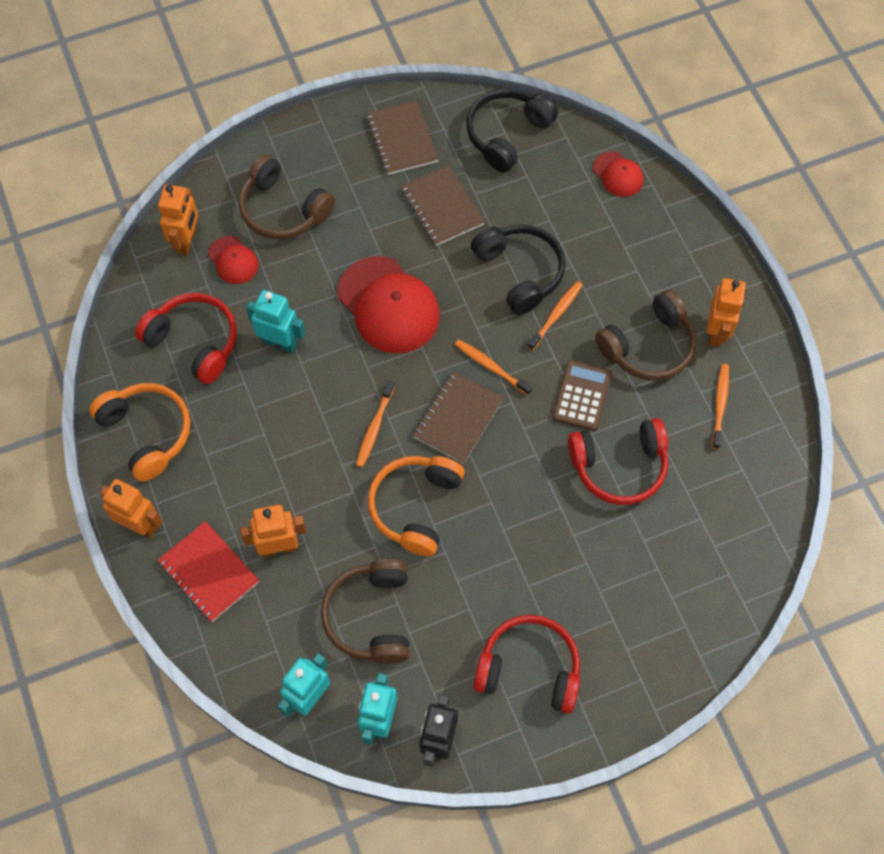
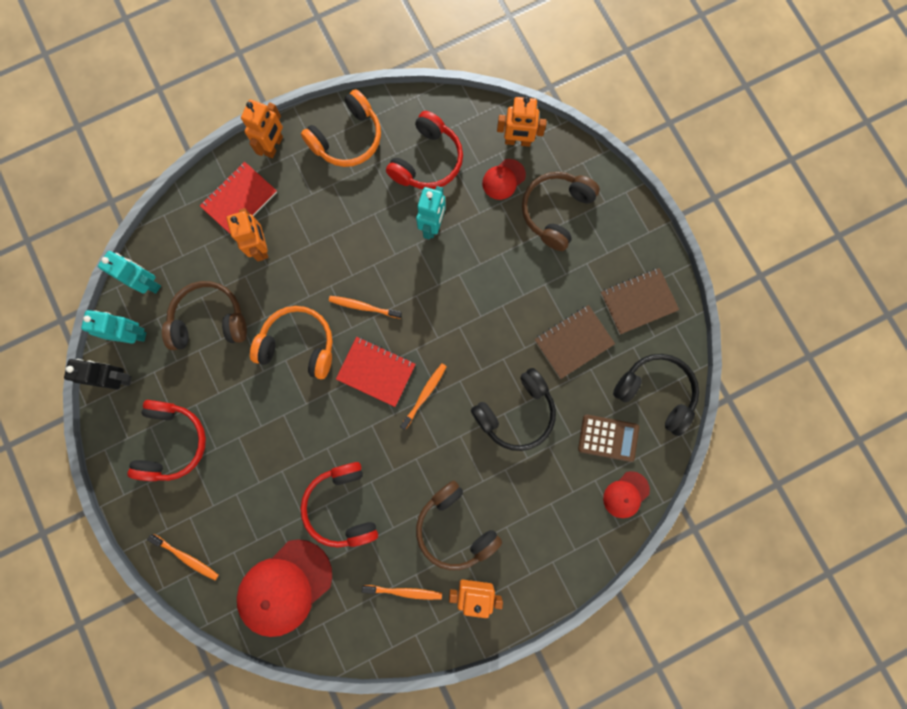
camera: 85 degrees right, 15 degrees up
(388, 305) = (474, 306): red cap -> red cap (285, 587)
(458, 418) = (376, 372): brown notebook -> red notebook
(555, 315) = (477, 446): orange toothbrush -> orange toothbrush (186, 557)
(582, 396) = (404, 472): brown calculator -> brown calculator (608, 438)

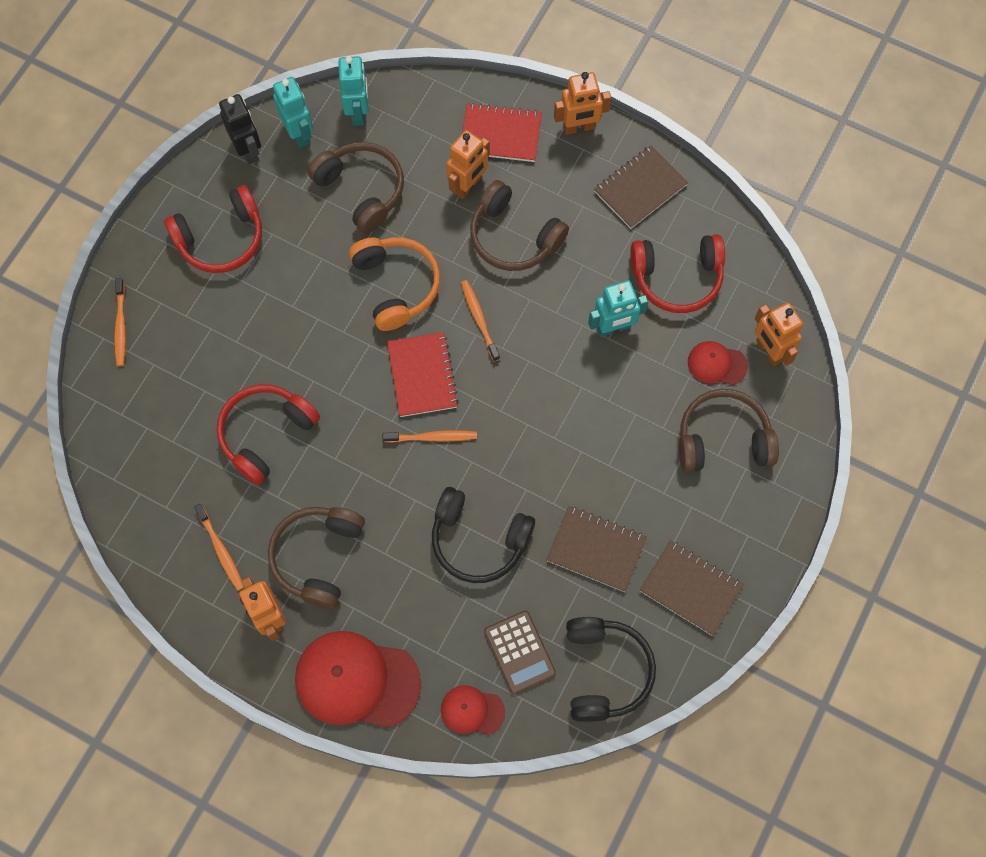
camera: 55 degrees right, 10 degrees down
(285, 587) = (151, 434): red cap -> red cap (357, 680)
(321, 243) = (513, 237): none -> brown headphones
(347, 139) = (640, 188): orange headphones -> brown notebook

